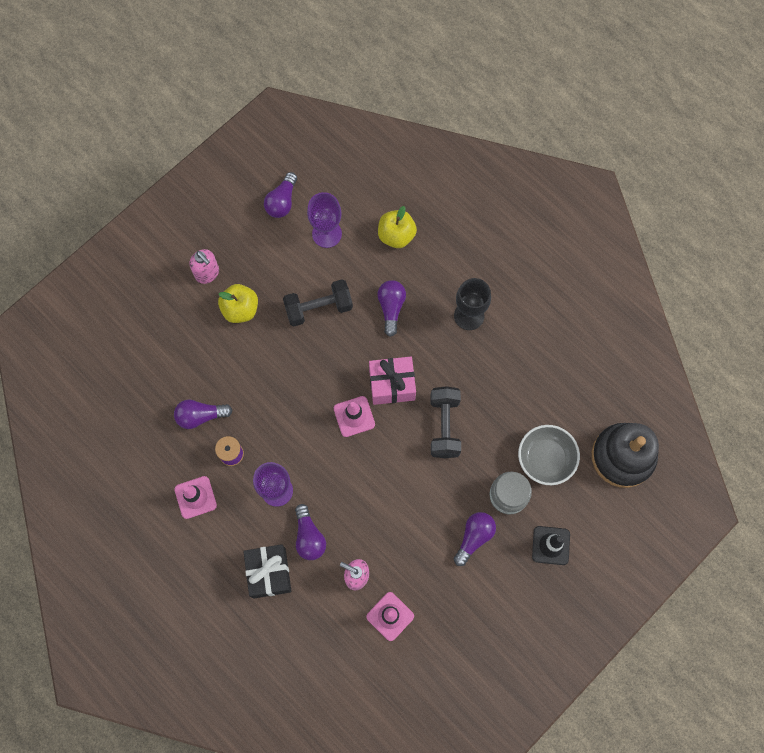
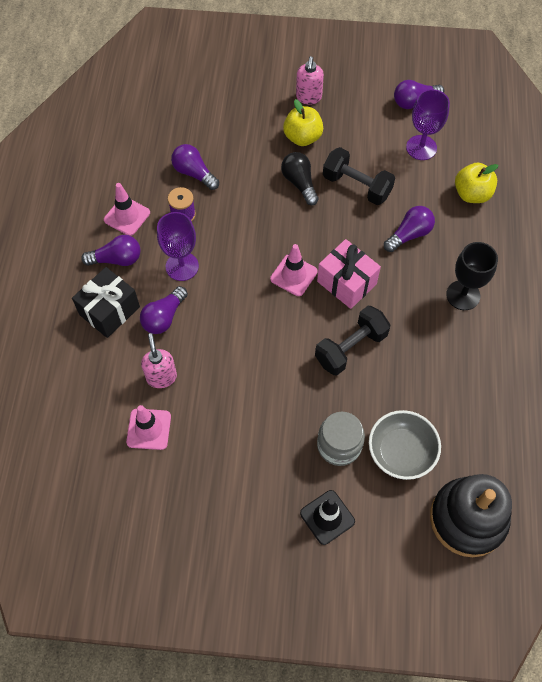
camera: 50 degrees right, 10 degrees down
(279, 346) = (299, 183): none -> black light bulb
(474, 537) = (276, 445): purple light bulb -> purple light bulb (117, 259)

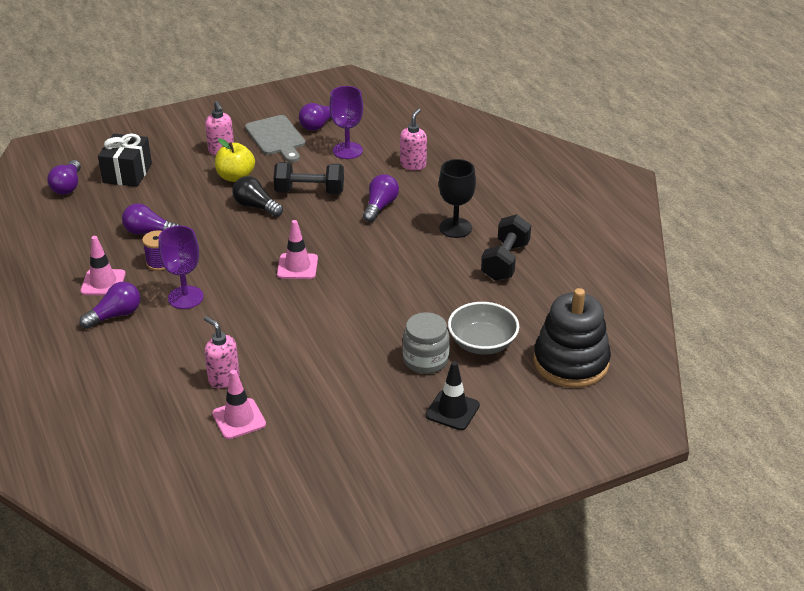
camera: 30 degrees left, 25 degrees down
(109, 311) = (135, 353): black gift -> black gift (127, 173)
(164, 317) = (194, 337): purple light bulb -> purple light bulb (68, 186)
(346, 282) = (349, 255): pink gift -> none
(351, 348) = (386, 294): black dumbbell -> black dumbbell (505, 261)
(366, 102) = (276, 138): none -> grey cutting board
(472, 194) = (413, 165): yellow apple -> pink soap dispenser

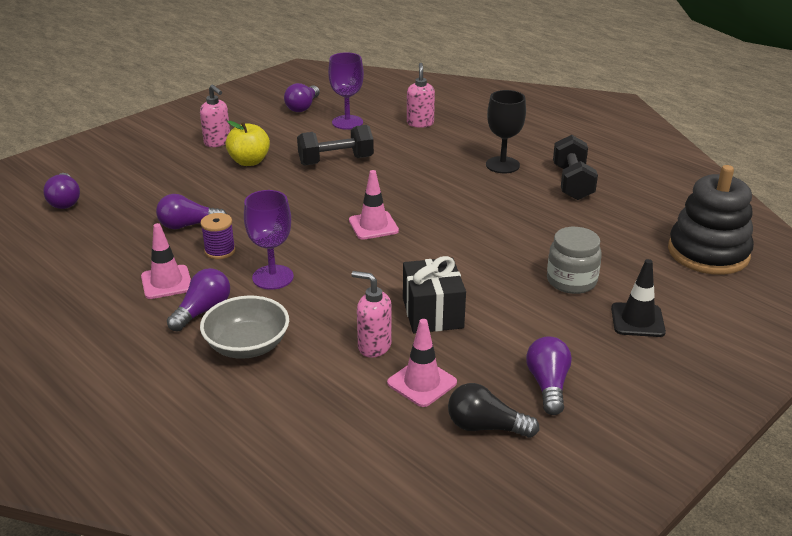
camera: 20 degrees left, 5 degrees down
(127, 173) = (127, 178): black gift -> black gift (432, 313)
(256, 206) = (289, 182): black light bulb -> black light bulb (485, 427)
(276, 138) = (267, 123): grey cutting board -> none
(380, 206) = (416, 161): purple light bulb -> purple light bulb (548, 385)
(482, 343) = (612, 254): grey bowl -> grey bowl (247, 346)

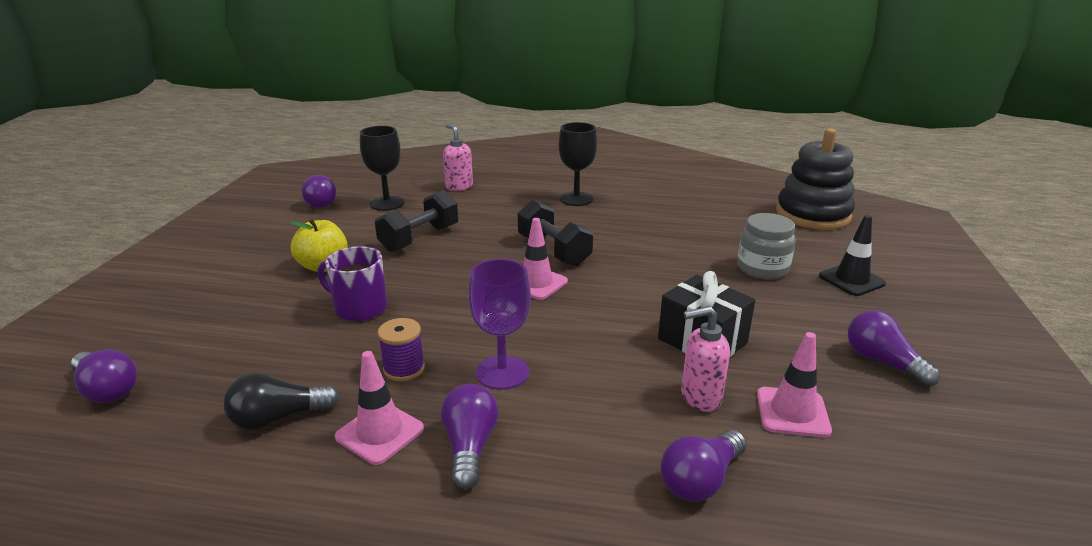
camera: 35 degrees left, 5 degrees down
(188, 225) = (328, 355): purple light bulb -> purple light bulb (700, 480)
(217, 142) = (261, 259): pink soap dispenser -> none
(238, 200) = (359, 308): none -> purple mug
(247, 346) = (575, 462): grey bowl -> none
(347, 122) = (387, 203): purple goblet -> black goblet
(485, 427) = (903, 426): black light bulb -> black light bulb (278, 418)
(572, 183) = (649, 196): black dumbbell -> black dumbbell (554, 250)

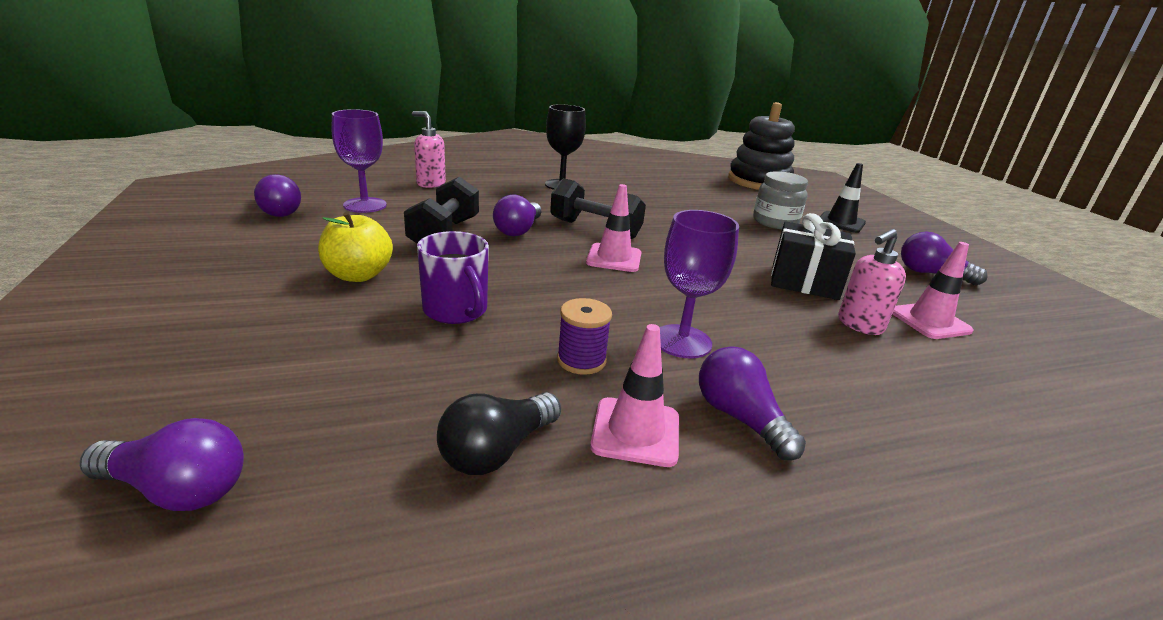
camera: 30 degrees left, 0 degrees up
(359, 308) = (456, 310): purple mug -> purple mug turned 120 degrees counterclockwise
(387, 203) = (365, 205): black goblet -> purple goblet
(700, 480) = (944, 389): purple light bulb -> purple light bulb (518, 230)

